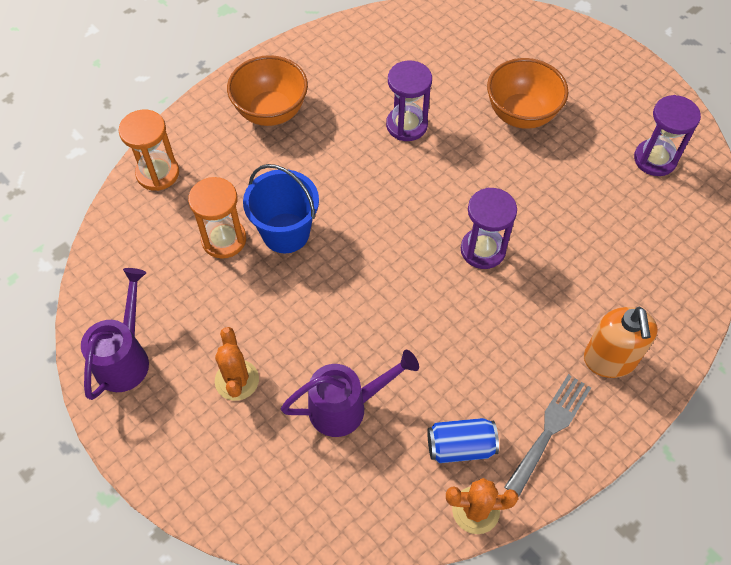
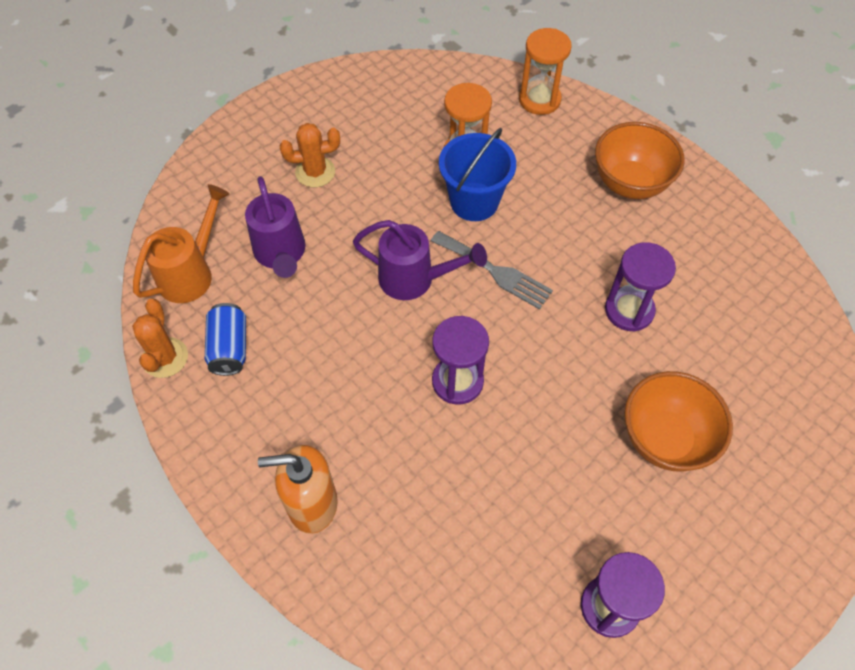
camera: 90 degrees right, 0 degrees up
(125, 358) = (342, 96): purple watering can -> purple watering can (414, 279)
(370, 498) = (190, 273): none -> orange watering can
(550, 429) = (237, 432): grey fork -> grey fork (495, 271)

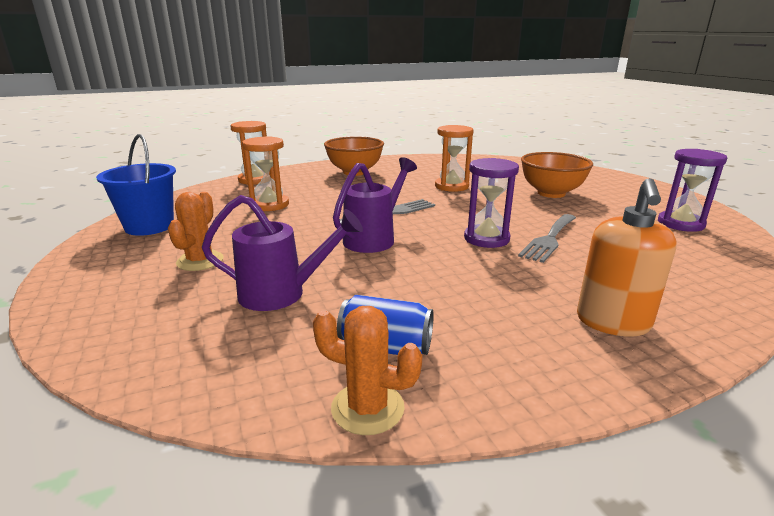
camera: 70 degrees left, 35 degrees down
(190, 273) = (243, 362): orange watering can -> none
(474, 202) = (319, 209): blue bucket -> blue bucket (149, 226)
(483, 445) = (549, 239): none -> grey fork
(629, 310) = (451, 186): purple hourglass -> orange hourglass

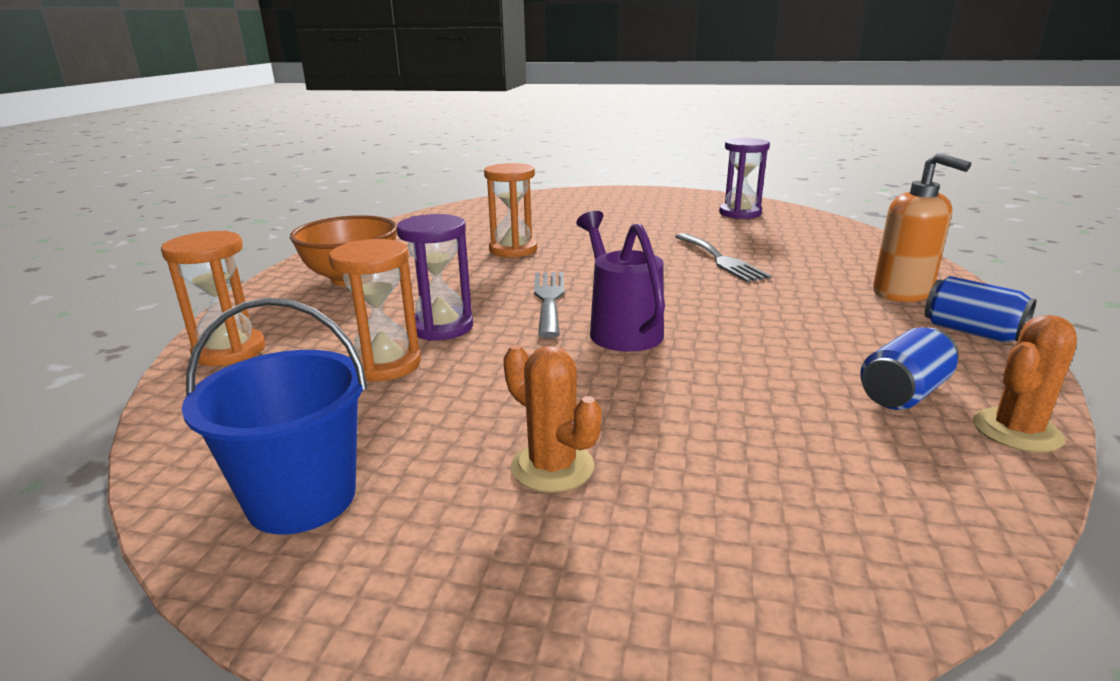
camera: 55 degrees left, 0 degrees up
(281, 294) = (733, 423): purple watering can -> none
(486, 239) = (689, 280): purple hourglass -> purple hourglass (441, 327)
(551, 193) = (607, 223): orange bowl -> none
(566, 370) = (971, 332): none -> blue can

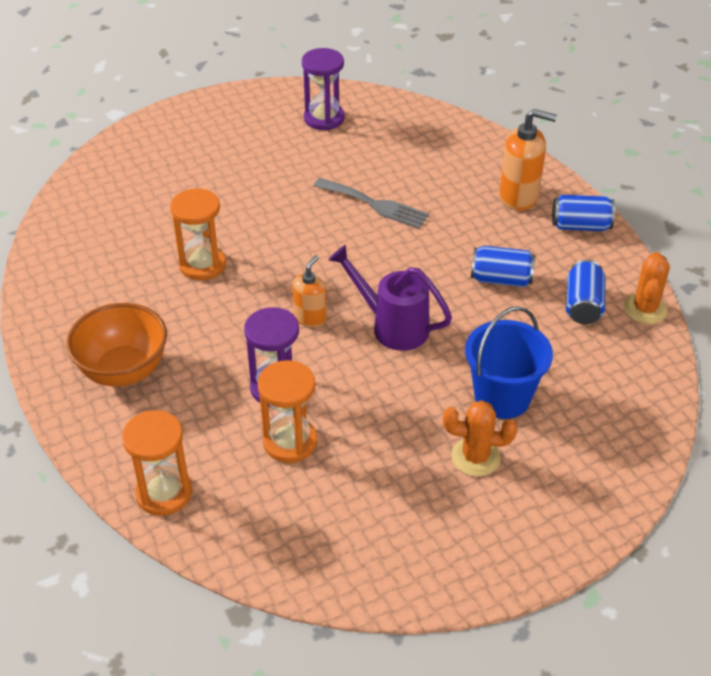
camera: 40 degrees left, 20 degrees up
(302, 498) = (386, 550): blue bucket -> blue bucket (502, 397)
(549, 299) = (310, 318): grey fork -> orange soap dispenser
(802, 338) = (501, 279): none -> blue can

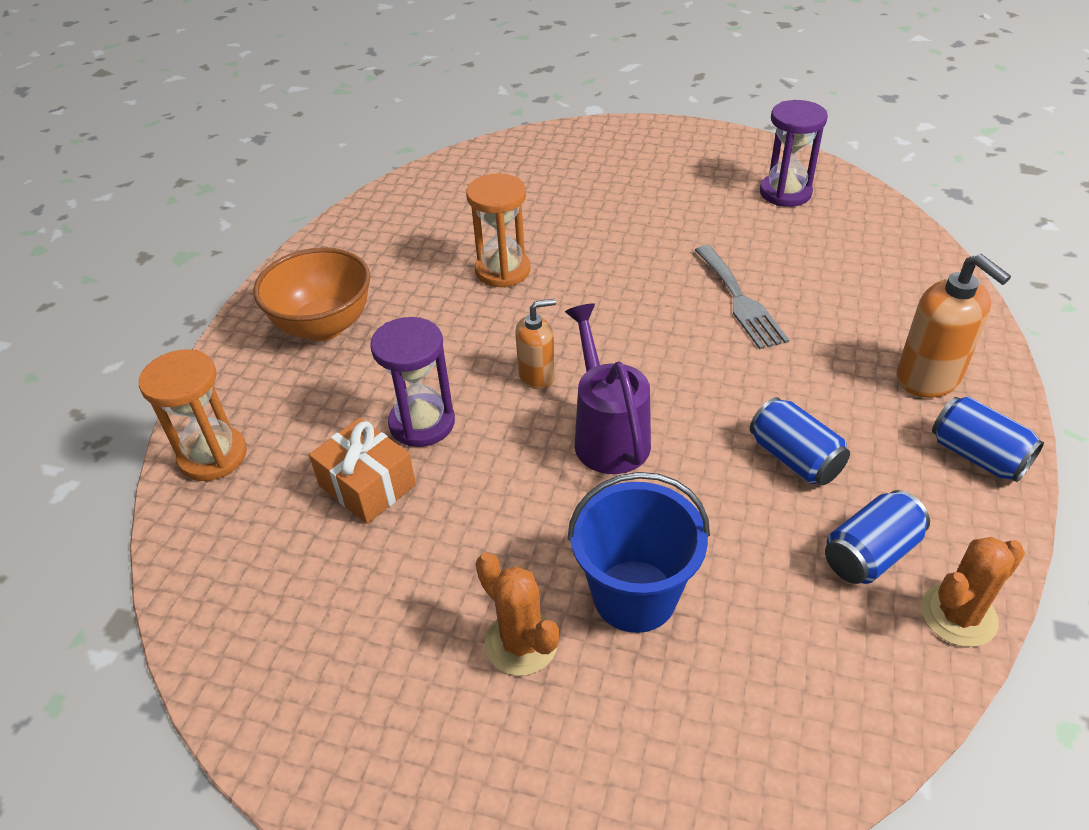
camera: 45 degrees right, 0 degrees up
(290, 442) = (367, 485): orange hourglass -> orange gift

